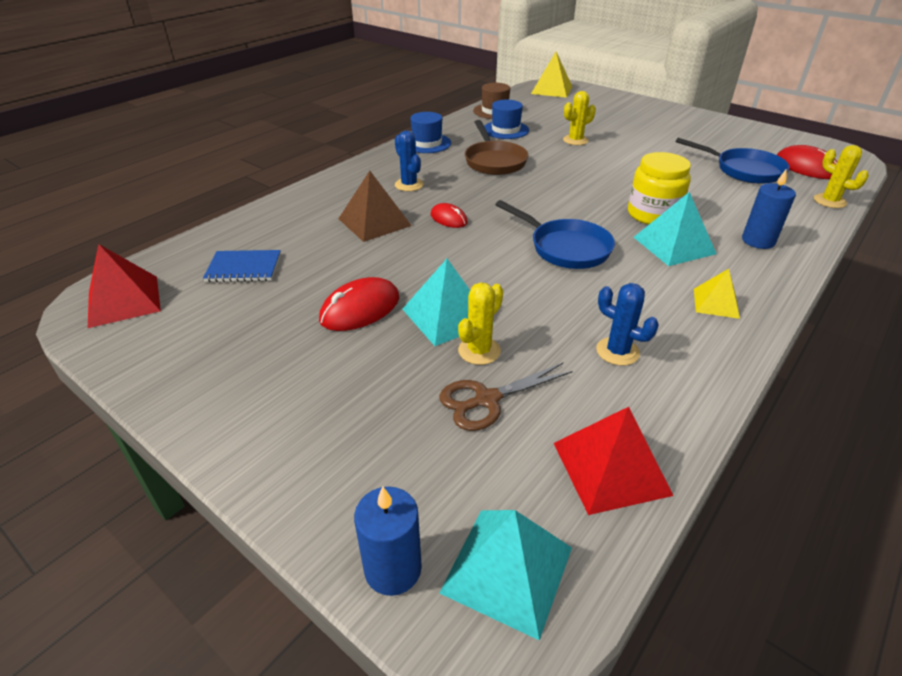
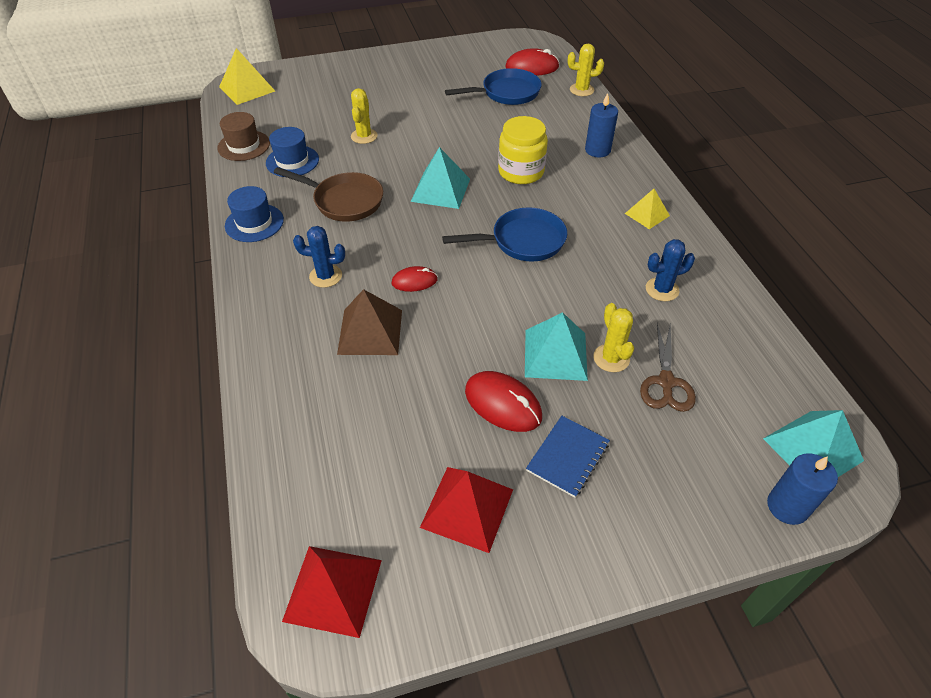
camera: 55 degrees left, 10 degrees up
(244, 268) = (361, 463): blue notebook -> blue notebook (568, 457)
(360, 309) = (503, 404): red mouse -> red mouse turned 45 degrees counterclockwise
(610, 468) = (761, 357): red pyramid -> red pyramid (467, 508)
(674, 245) = (568, 188): turquoise pyramid -> turquoise pyramid (440, 190)

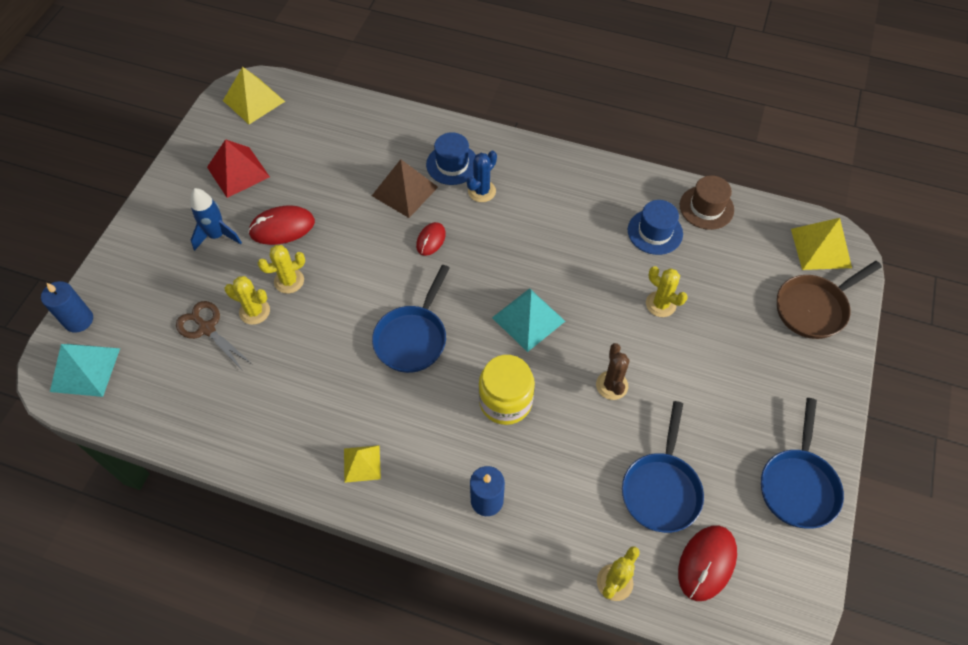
camera: 125 degrees right, 10 degrees up
(254, 223) = (581, 174): blue hat -> blue hat (452, 164)
(333, 590) = (254, 100): red pyramid -> yellow pyramid
(344, 201) = (566, 242): brown pan -> brown pan (814, 308)
(449, 54) = (798, 485): none -> blue pan
(455, 133) = (612, 385): none -> brown cactus
(555, 354) = (289, 281): turquoise pyramid -> yellow cactus
(568, 457) = (217, 236): blue notebook -> blue rocket
(662, 289) = (276, 397): blue cactus -> none

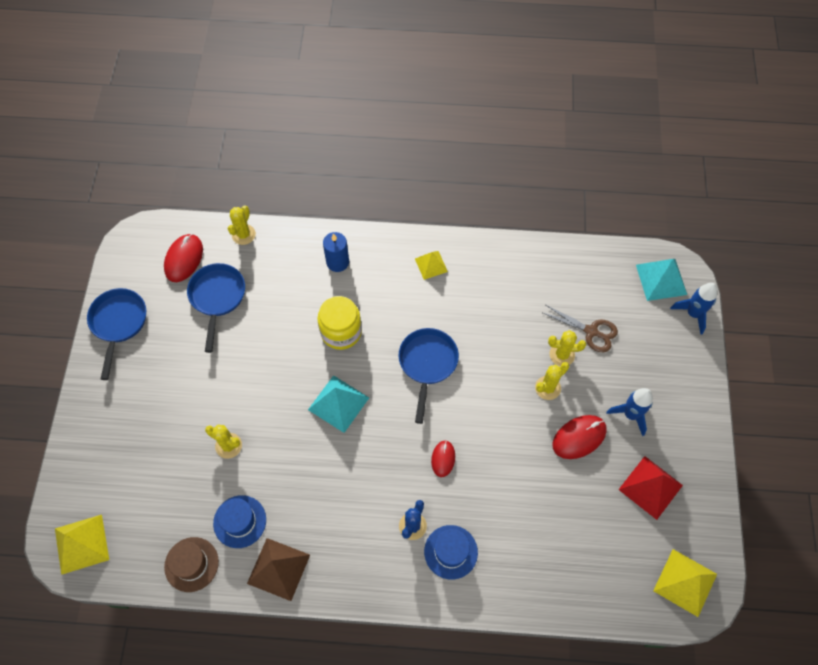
camera: 165 degrees right, 5 degrees up
(78, 320) = (693, 314): blue candle -> blue rocket
(405, 191) = (485, 507): brown pyramid -> brown pyramid (278, 569)
(612, 385) = (262, 364): brown cactus -> none
(814, 308) = (94, 476): brown pan -> none

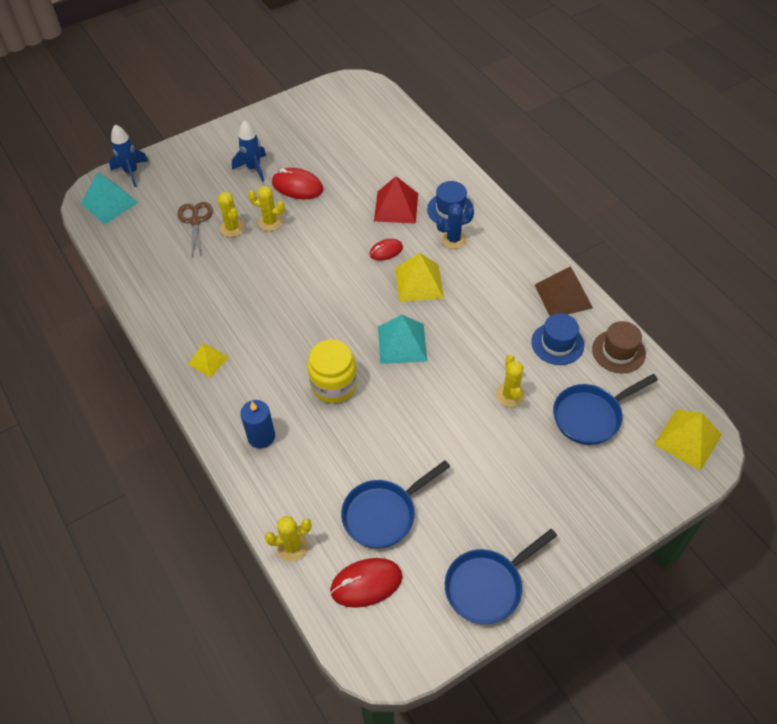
camera: 125 degrees left, 10 degrees down
(427, 364) = (313, 305): blue pan -> blue pan (590, 416)
(650, 487) = (303, 136): red pyramid -> red pyramid (396, 207)
(685, 582) = (355, 95): yellow pyramid -> yellow pyramid (419, 282)

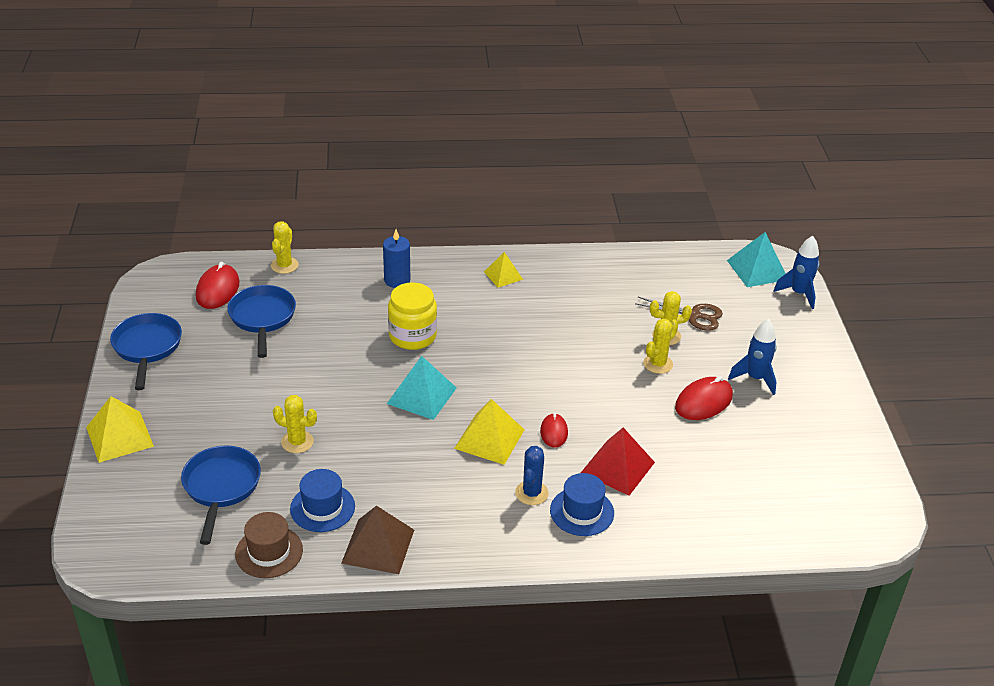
camera: 115 degrees right, 15 degrees down
(688, 439) = (126, 546): yellow pyramid -> yellow pyramid (119, 436)

